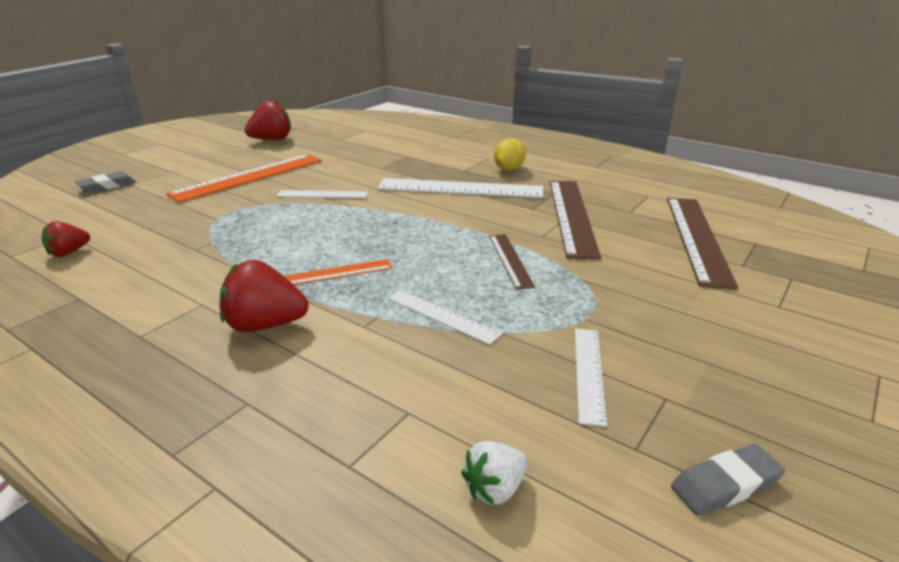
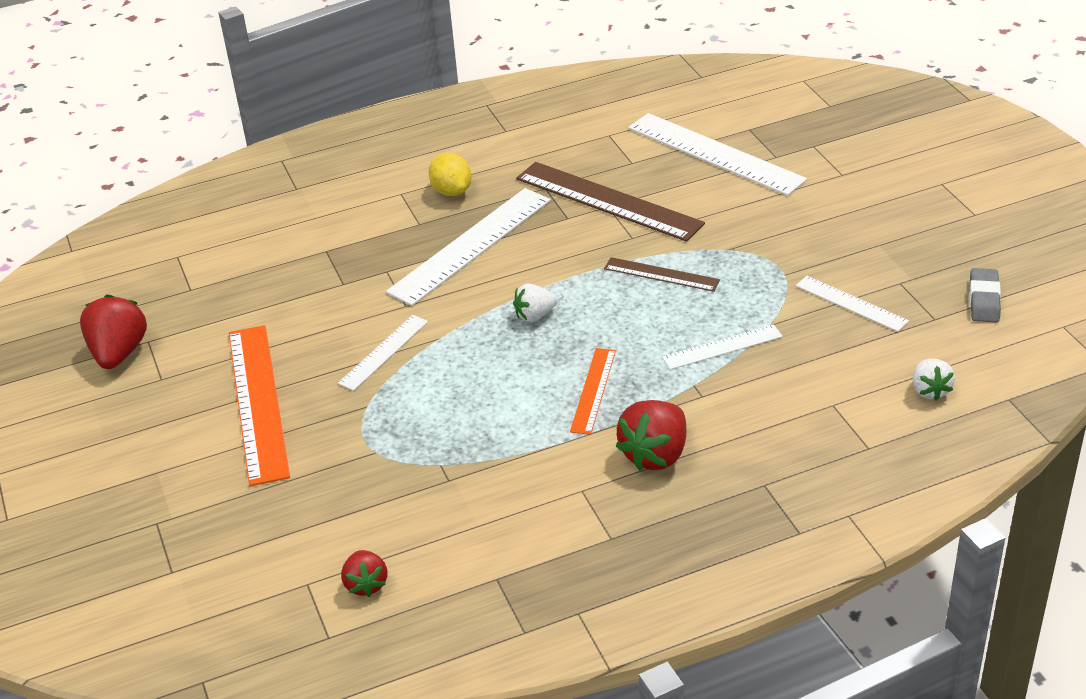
camera: 55 degrees left, 10 degrees up
(107, 186) = (151, 542): grey eraser -> none
(406, 227) = (535, 315): none -> white strawberry
(697, 238) = (715, 154): brown ruler -> white ruler

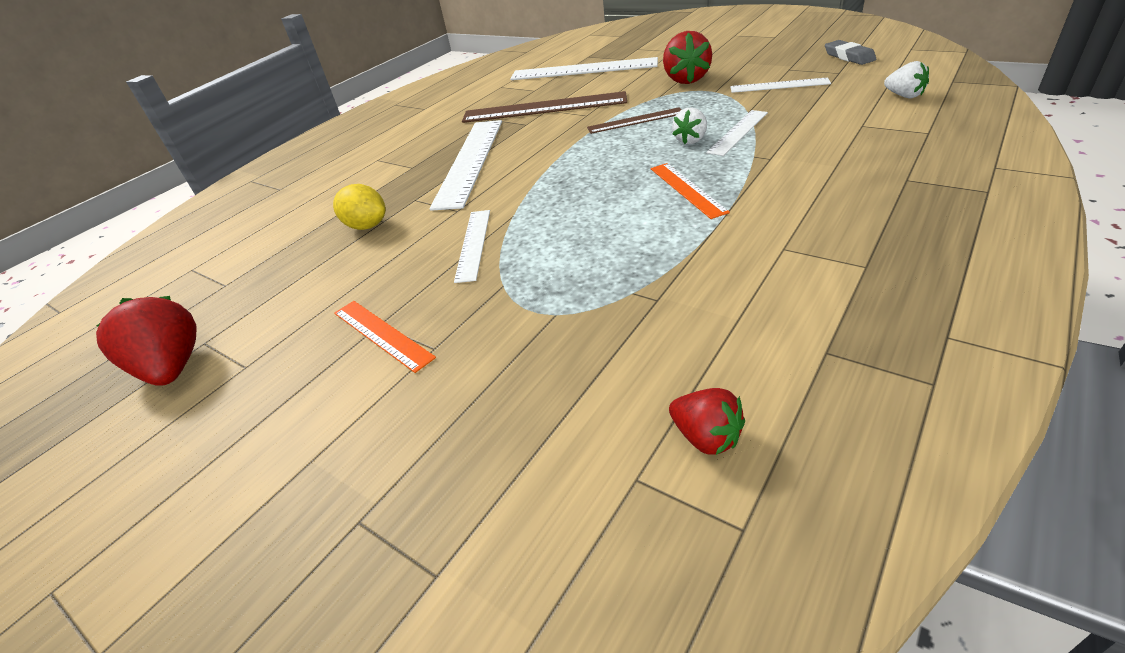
camera: 30 degrees left, 0 degrees up
(258, 402) = (382, 334): orange ruler -> orange ruler, size x0.53
(451, 191) = (418, 144): yellow lemon -> yellow lemon (367, 226)
(535, 315) = (575, 173): white strawberry -> white strawberry (690, 140)
(655, 454) = (799, 200): red strawberry -> red strawberry (686, 80)

